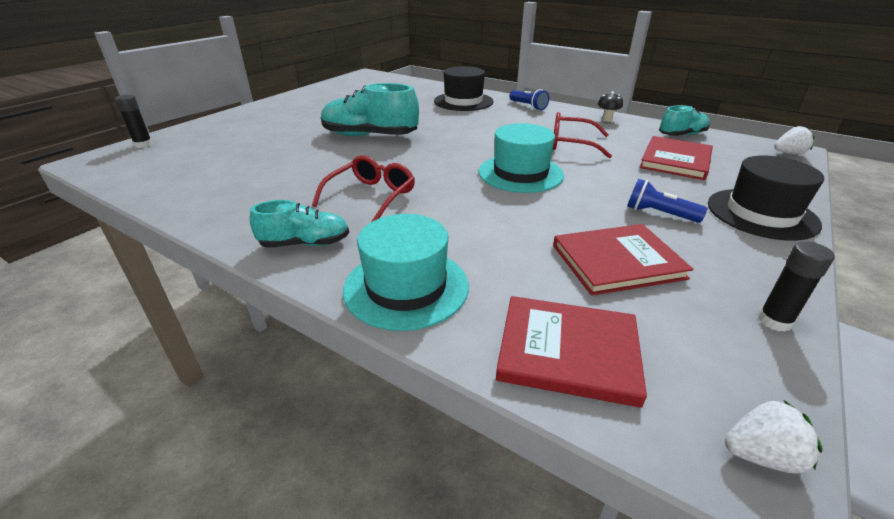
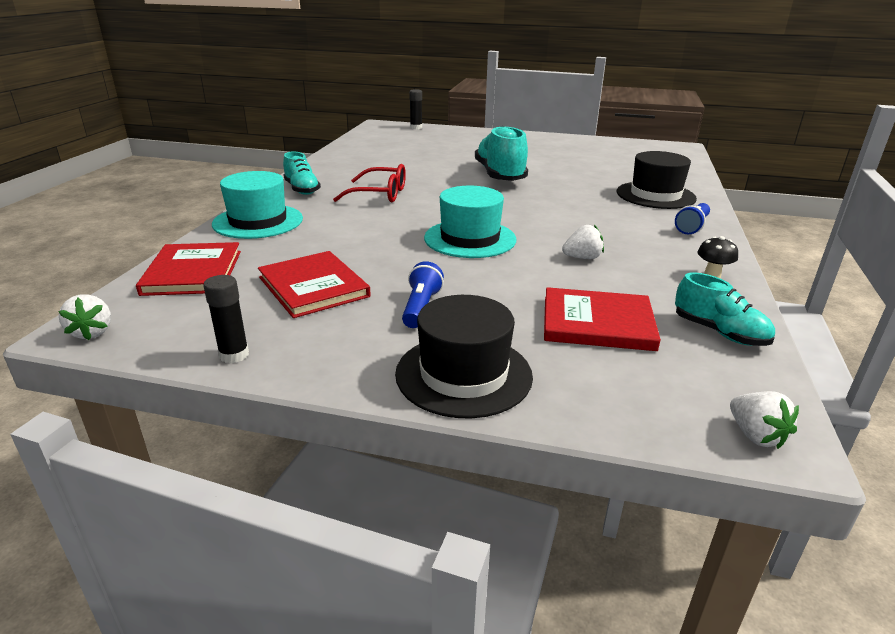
camera: 70 degrees right, 5 degrees down
(571, 144) = (582, 258): red glasses -> white strawberry

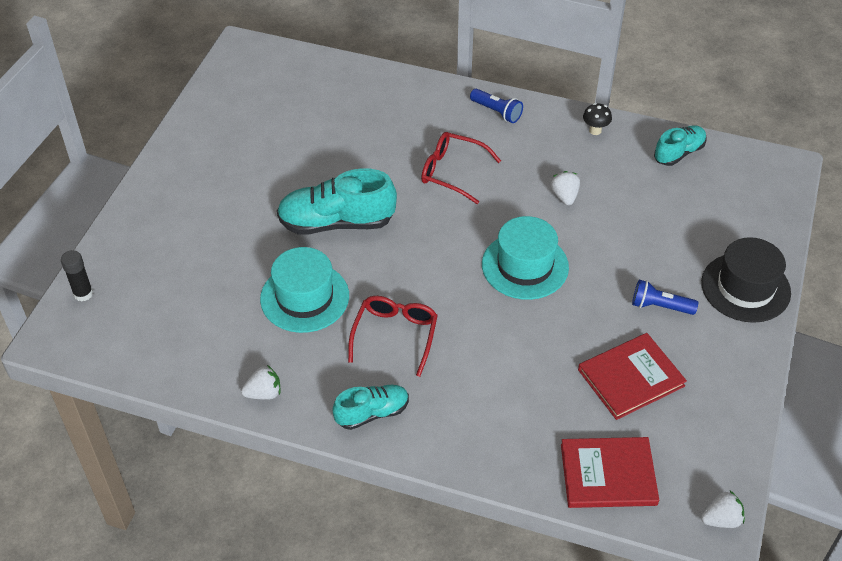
camera: 85 degrees left, 20 degrees up
(234, 355) = (740, 416): black glue stick -> none
(258, 221) = (478, 442): turquoise hat -> turquoise hat (304, 297)
(585, 210) = (452, 172): none -> red glasses
(597, 323) = (673, 210): red book -> none
(655, 195) = (412, 113): black hat -> none
(755, 435) = (783, 173): white strawberry -> white strawberry (264, 393)

